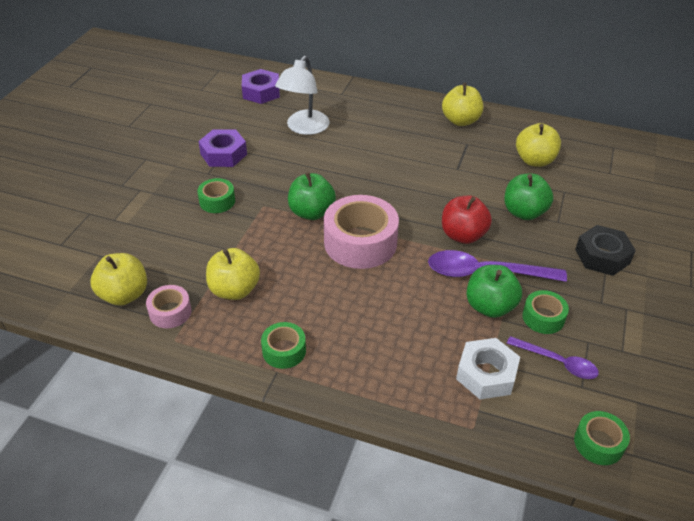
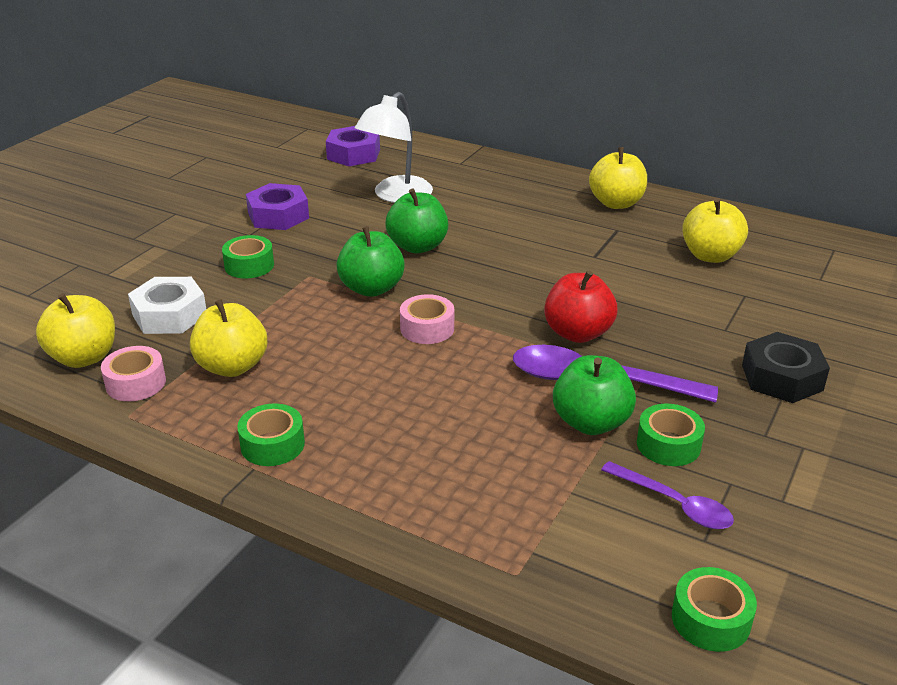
camera: 10 degrees right, 10 degrees down
(360, 242) = (427, 328): pink tape -> pink tape, size x0.52
(486, 374) = (559, 507): white nut -> white nut (170, 315)
(524, 212) = (677, 314): green apple -> green apple (417, 246)

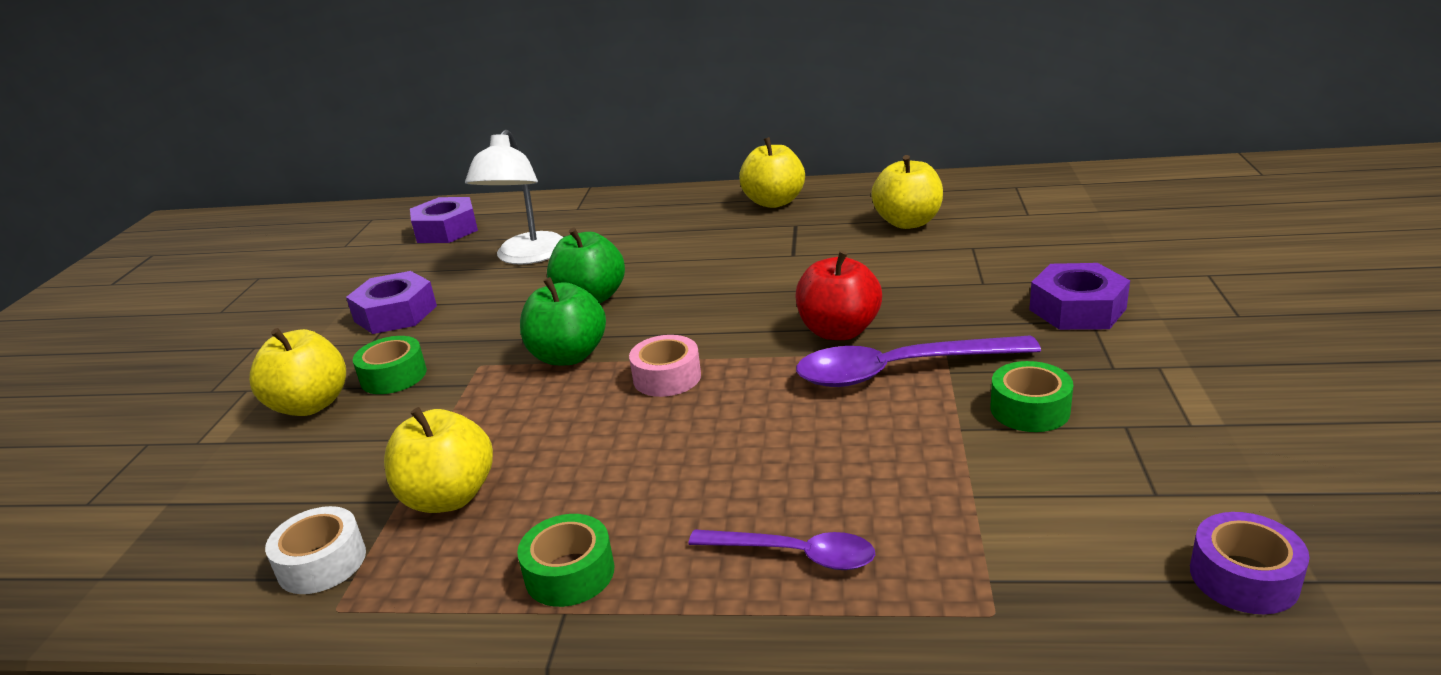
camera: 20 degrees left, 5 degrees down
(84, 357) = (222, 556): yellow apple -> yellow apple (310, 405)
(136, 383) = (322, 563): pink tape -> white tape
(170, 315) = (319, 464): white nut -> none
(591, 422) = (930, 415): green apple -> none
(674, 504) = (1091, 467): purple spoon -> purple spoon (794, 555)
(710, 619) = (1243, 577): green tape -> purple tape
(782, 377) = (1077, 309): black nut -> purple nut

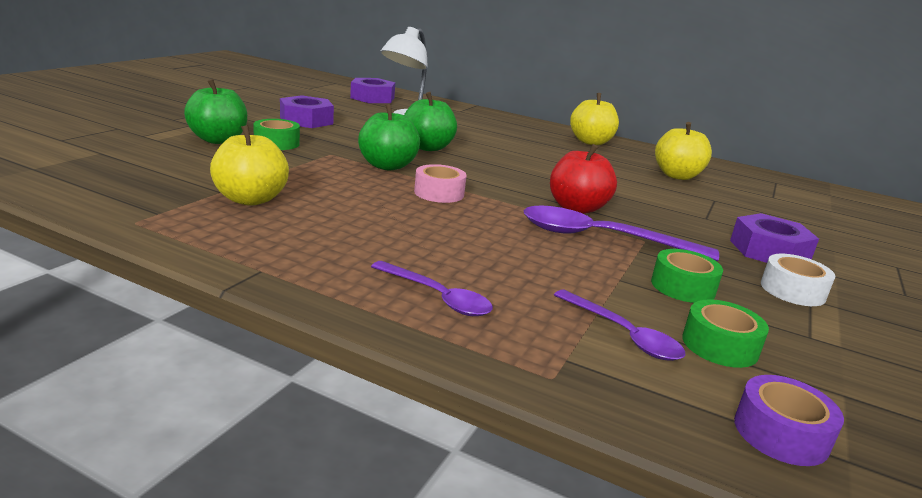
camera: 15 degrees right, 5 degrees down
(310, 405) = (218, 140): yellow apple -> green apple
(322, 563) = (150, 201): white tape -> white tape (792, 290)
(570, 573) = (284, 254): green tape -> green tape (720, 345)
(1019, 513) = (623, 334): none -> purple spoon

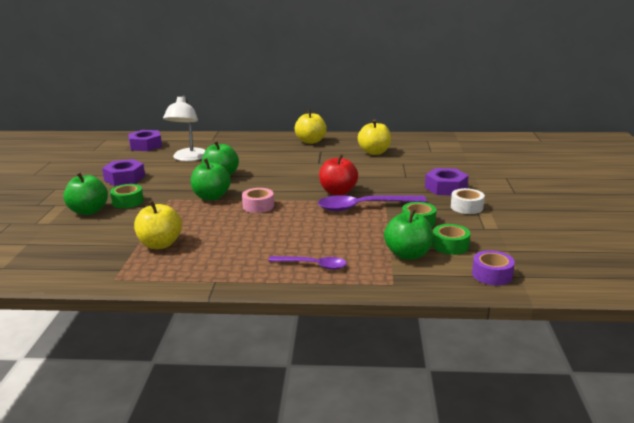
camera: 20 degrees left, 0 degrees up
(623, 334) = (408, 254): purple spoon -> green apple

